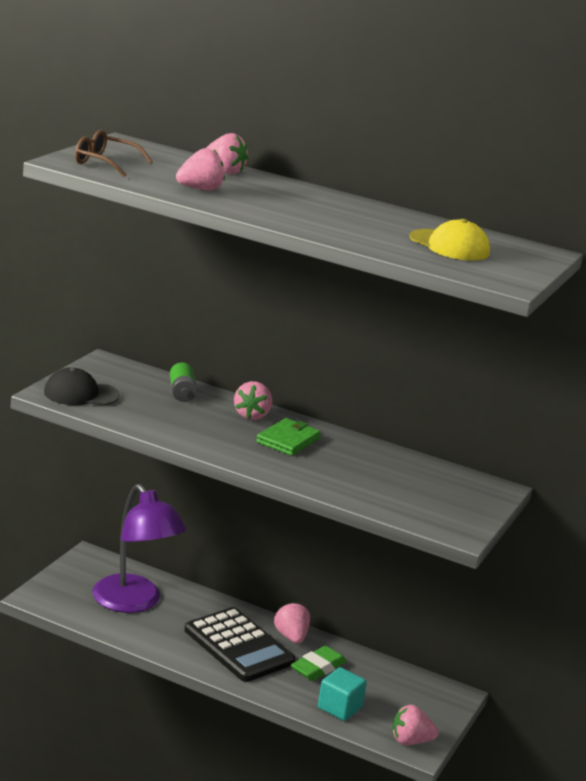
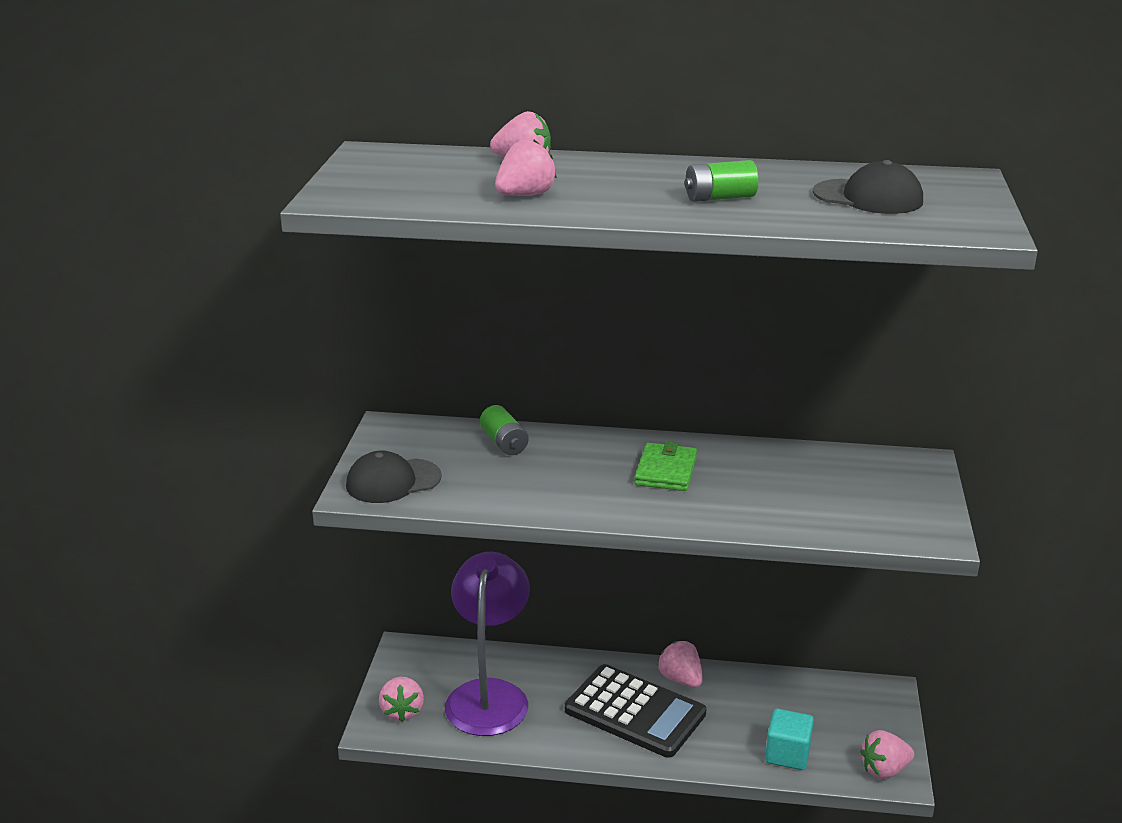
camera: 15 degrees left, 5 degrees up
(105, 163) = (379, 188): brown glasses -> none
(134, 602) = (489, 695): purple lamp -> purple lamp turned 120 degrees counterclockwise
(252, 415) = (602, 449): pink strawberry -> pink strawberry (402, 711)
(318, 668) = (733, 710): green eraser -> none
(338, 221) = (720, 198): none -> green battery
(449, 246) = (868, 197): yellow cap -> black cap

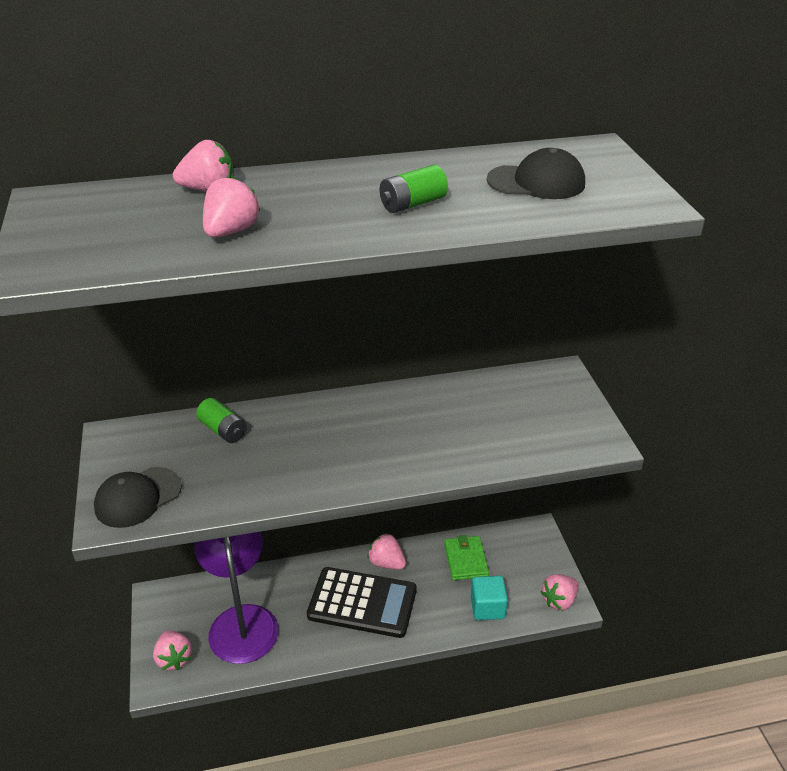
camera: 20 degrees left, 10 degrees up
(665, 471) = (371, 428): green wallet -> green wallet (466, 560)

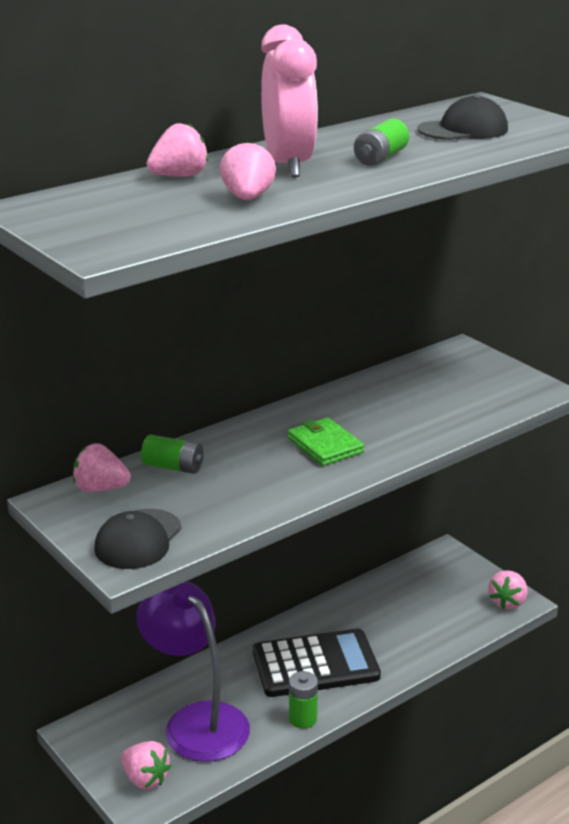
camera: 25 degrees left, 10 degrees down
(317, 196) = (288, 165): none -> pink clock
(320, 651) = (303, 719): none -> green battery
(386, 563) = (314, 623): pink strawberry -> pink strawberry (100, 488)
(466, 560) = (393, 596): green wallet -> green wallet (325, 445)
(487, 607) = (444, 629): turquoise cube -> none

